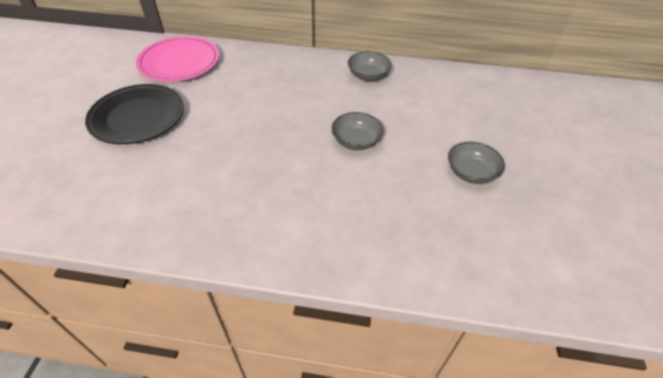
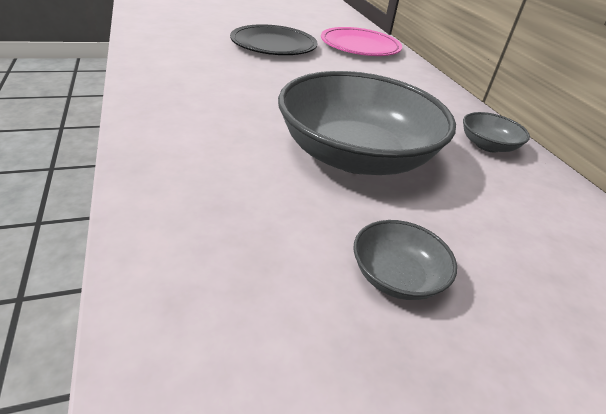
camera: 60 degrees right, 10 degrees down
(356, 141) = (356, 155): grey bowl -> grey bowl, size x2.33

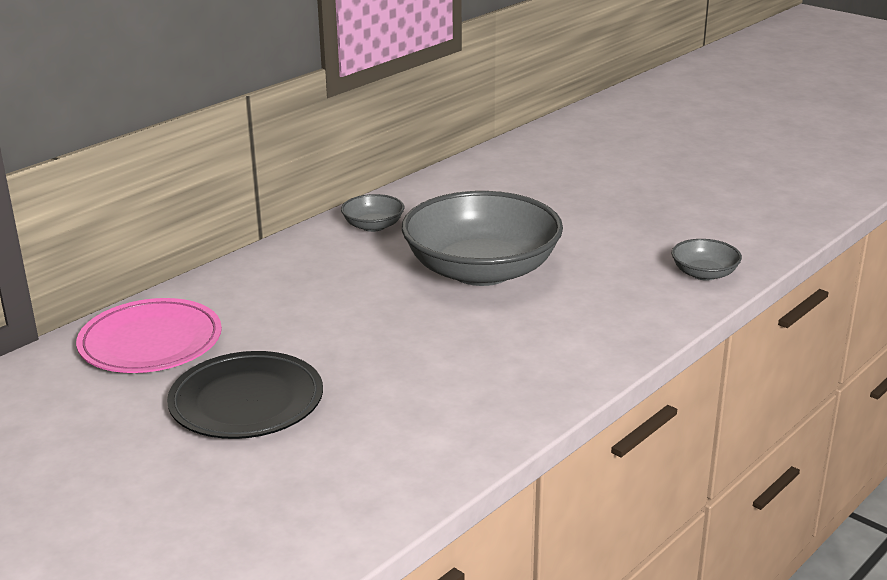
camera: 115 degrees left, 10 degrees down
(396, 276) = (597, 230): grey bowl -> grey bowl (704, 274)

